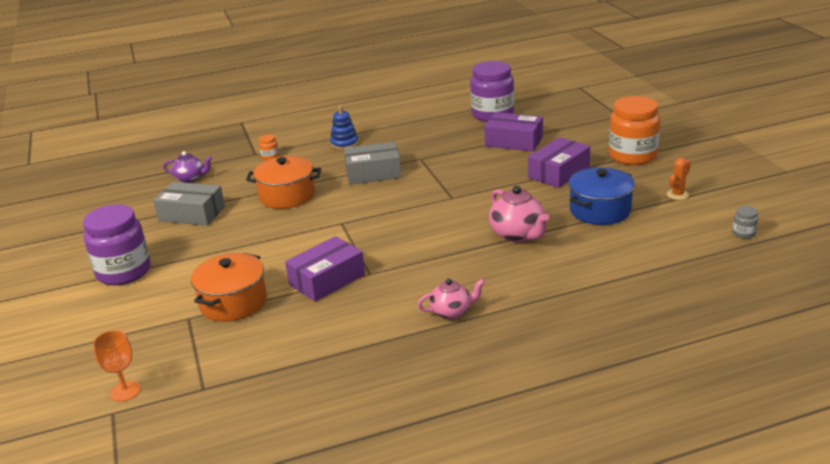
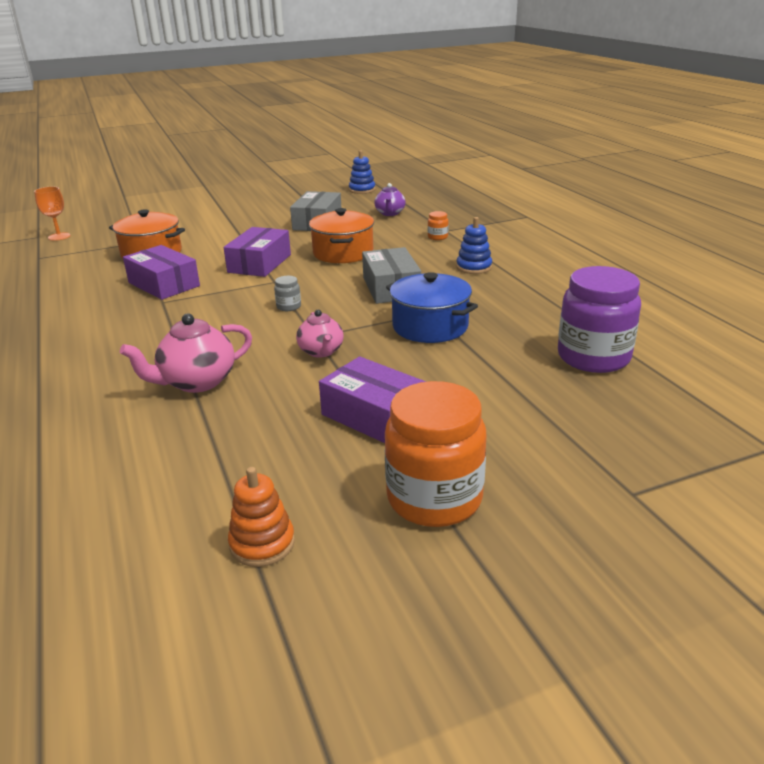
camera: 85 degrees right, 0 degrees up
(98, 195) = (362, 190): none -> blue stacking toy
(124, 272) = (226, 214): purple jar -> none
(452, 312) = (57, 345): pink teapot -> pink teapot (321, 352)
(514, 141) = (490, 376): purple box -> purple box (259, 263)
(600, 210) = (236, 450): blue pot -> blue pot (430, 326)
(677, 195) = (262, 543): orange cactus -> orange stacking toy
(744, 233) = (79, 619): grey jar -> grey jar (288, 307)

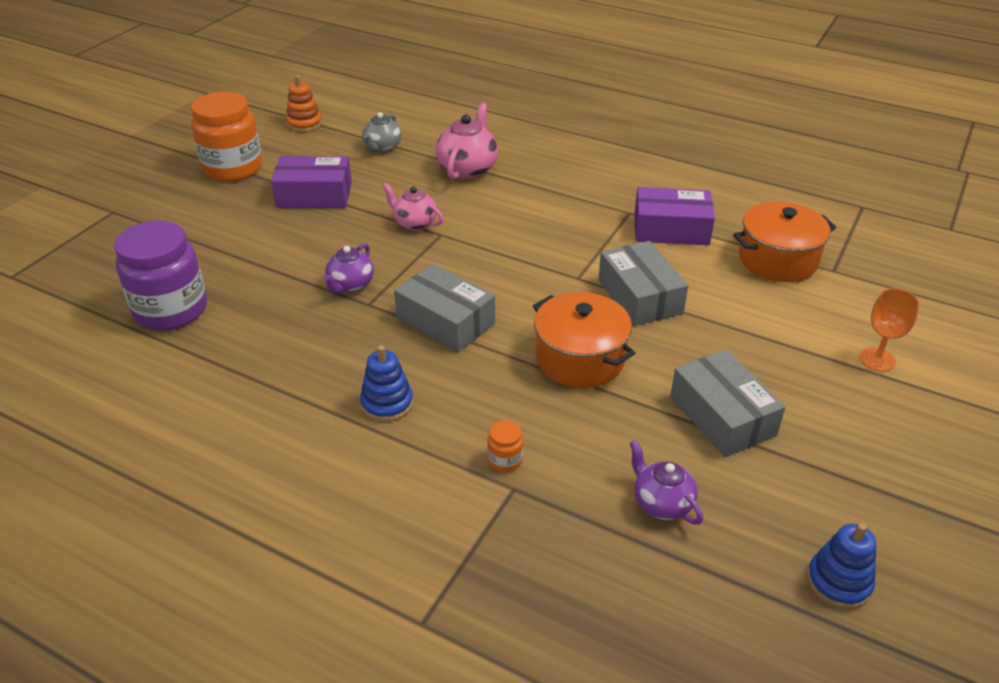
camera: 140 degrees right, 10 degrees up
(59, 236) = (932, 239): orange goblet -> orange goblet (877, 360)
(230, 447) = (382, 148): none -> grey teapot
(259, 263) = (640, 296): purple box -> grey box
(288, 307) = (510, 253): grey jar -> none
(430, 326) = (350, 285): blue pot -> purple teapot

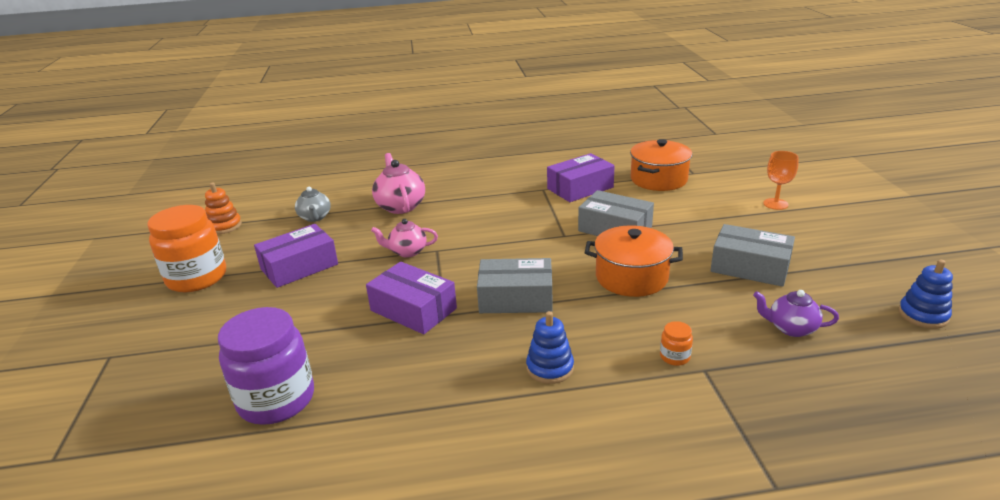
camera: 35 degrees left, 10 degrees down
(350, 285) = (413, 309): purple teapot -> purple box

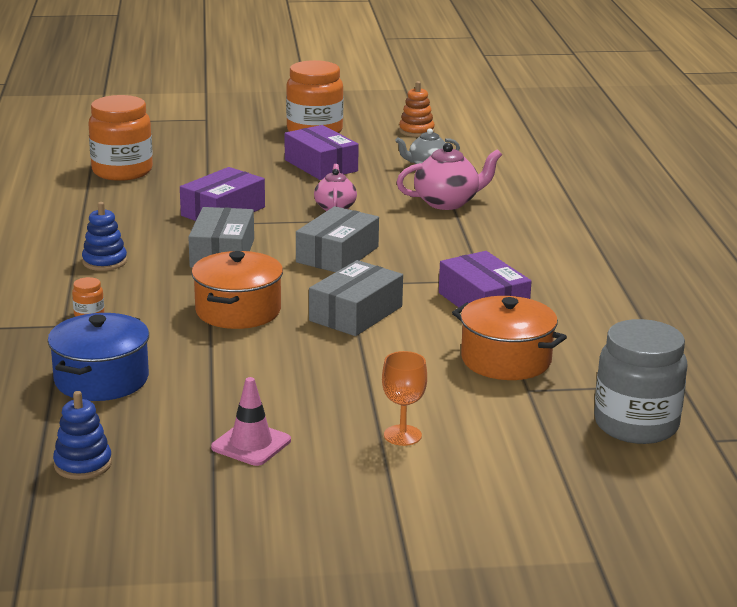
camera: 90 degrees right, 5 degrees down
(276, 400) = (122, 171): purple jar -> orange jar
(713, 148) = (636, 425): none -> grey jar
(750, 267) = (232, 381): grey box -> grey box (337, 254)
(791, 328) = (101, 379): purple teapot -> blue pot
(830, 251) = (251, 444): none -> pink traffic cone

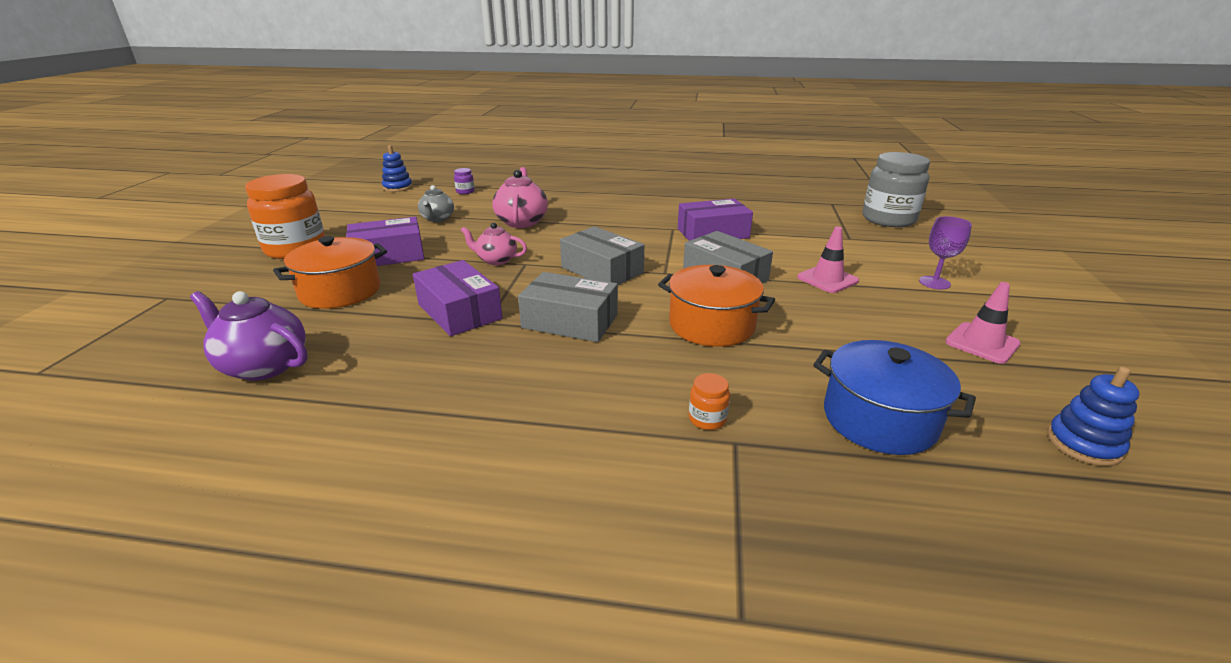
camera: 75 degrees left, 5 degrees up
(104, 262) = (553, 398): blue stacking toy -> blue stacking toy (397, 187)
(122, 171) = (263, 366): orange jar -> purple teapot
(377, 369) = (827, 279): none -> pink traffic cone
(402, 435) = (934, 282): orange goblet -> purple goblet
(416, 131) = (356, 213): orange stacking toy -> none
(506, 360) = (805, 238): orange pot -> orange pot (340, 291)
(524, 161) = (465, 192): none -> purple jar

